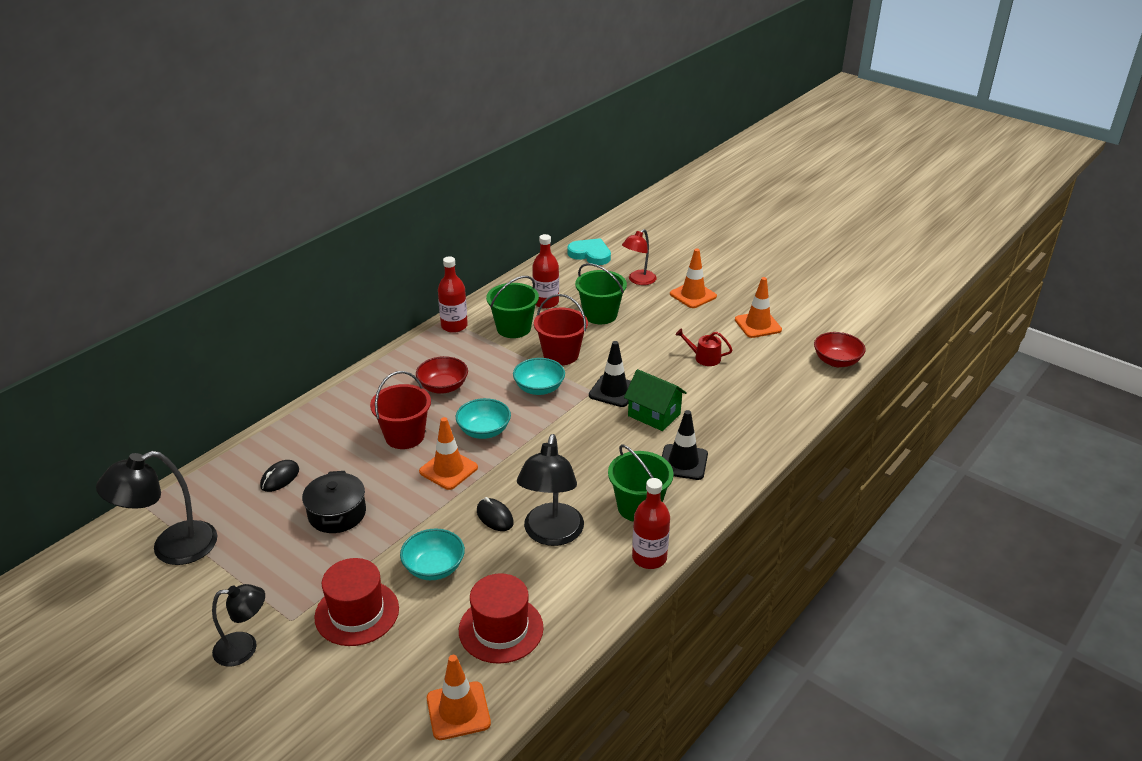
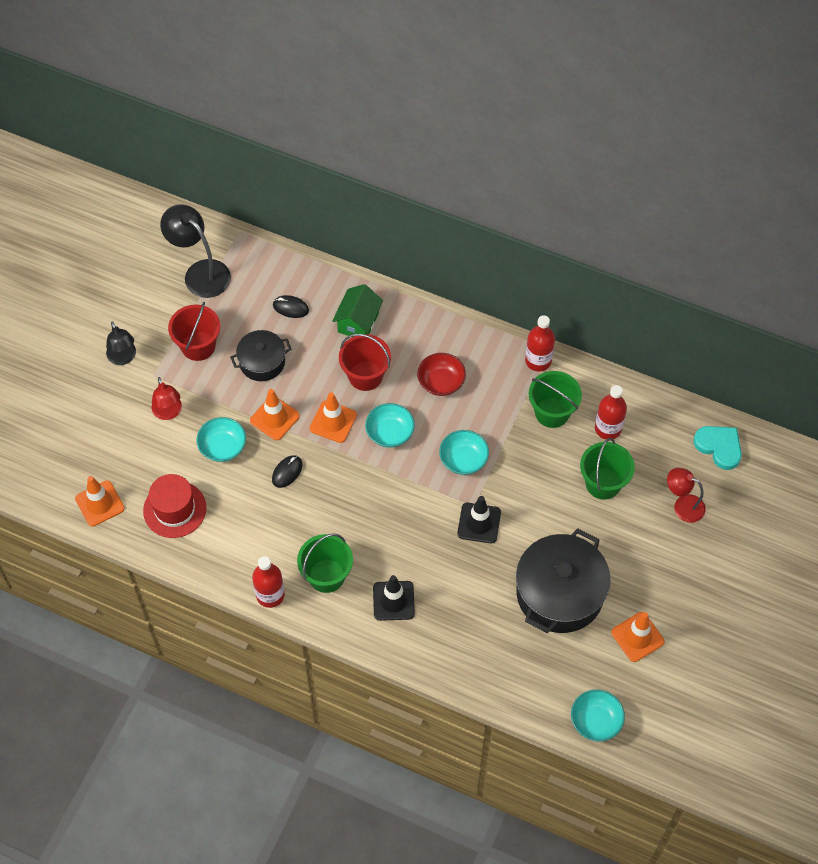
camera: 75 degrees right, 25 degrees up
(357, 613) = (168, 413): red hat -> red lamp
(551, 534) = (278, 518): black lamp -> none
(561, 355) = (522, 464): red bucket -> red bucket (198, 346)
(590, 254) = (719, 447): turquoise heart -> turquoise heart turned 60 degrees counterclockwise
(654, 415) = (453, 564): green house -> green house (358, 322)
(693, 295) = (673, 564): orange traffic cone -> orange traffic cone (274, 418)
(704, 357) = (559, 593): red watering can -> black pot
(836, 361) = (595, 721): red bowl -> turquoise bowl

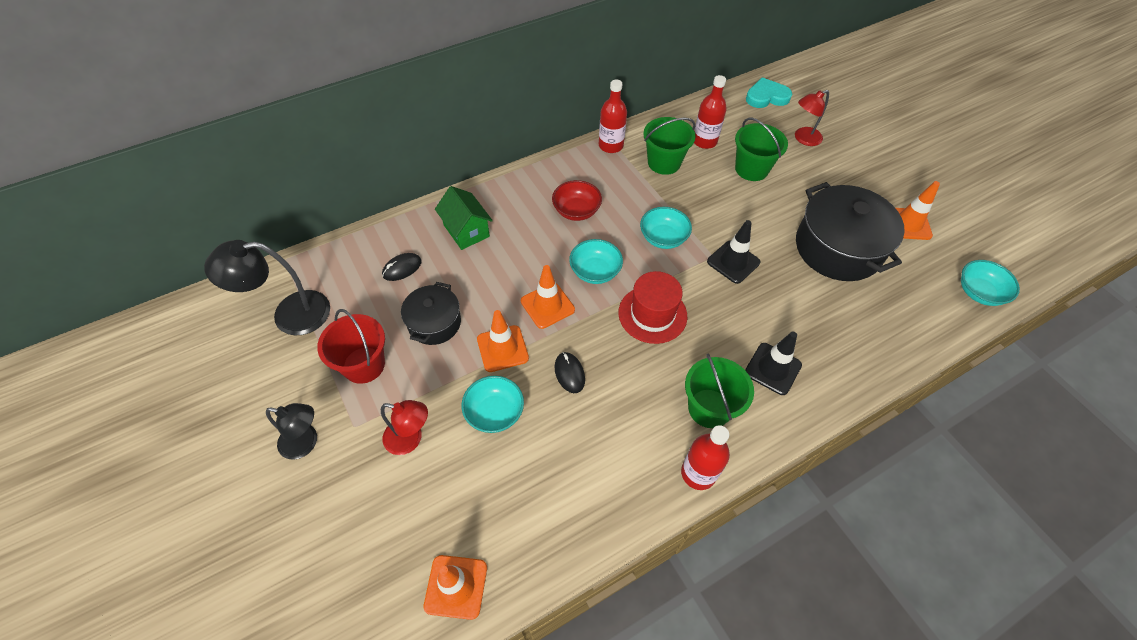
camera: 55 degrees left, 5 degrees down
(174, 509) = (528, 506): red hat -> red hat (652, 314)
(365, 376) = (523, 256): red bucket -> none

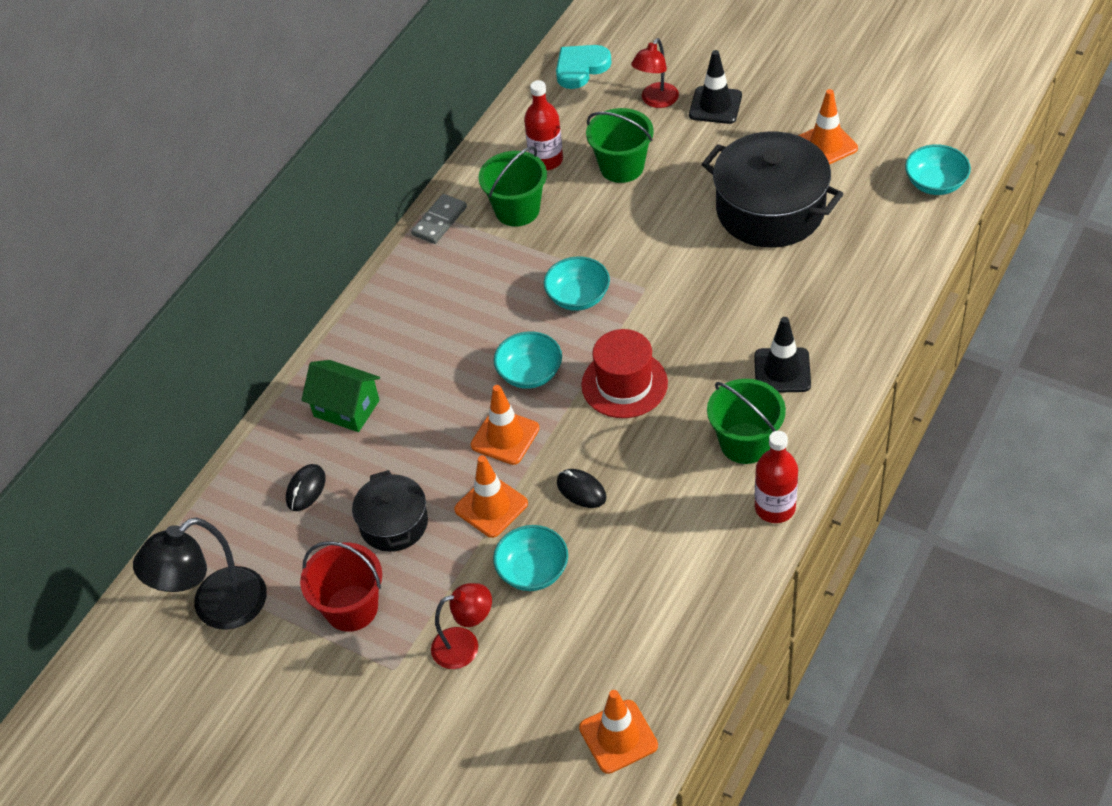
camera: 25 degrees left, 5 degrees down
(306, 443) = (356, 713): black lamp -> none
(576, 211) = (457, 318): red bowl -> none
(611, 145) = (439, 221): red bottle -> grey domino
(733, 262) = (671, 283): black traffic cone -> black traffic cone (715, 105)

